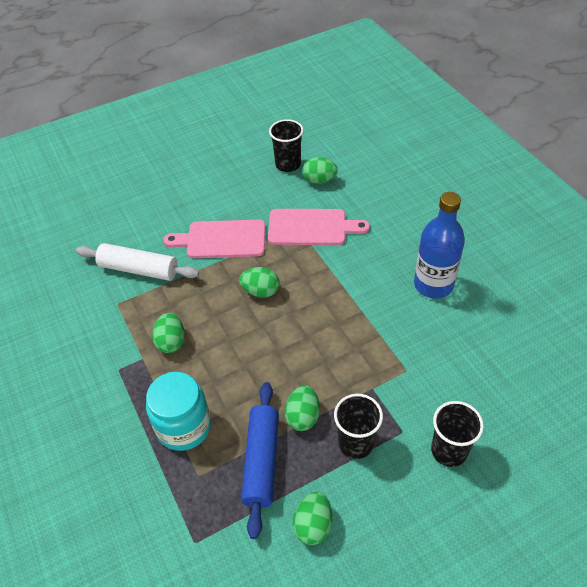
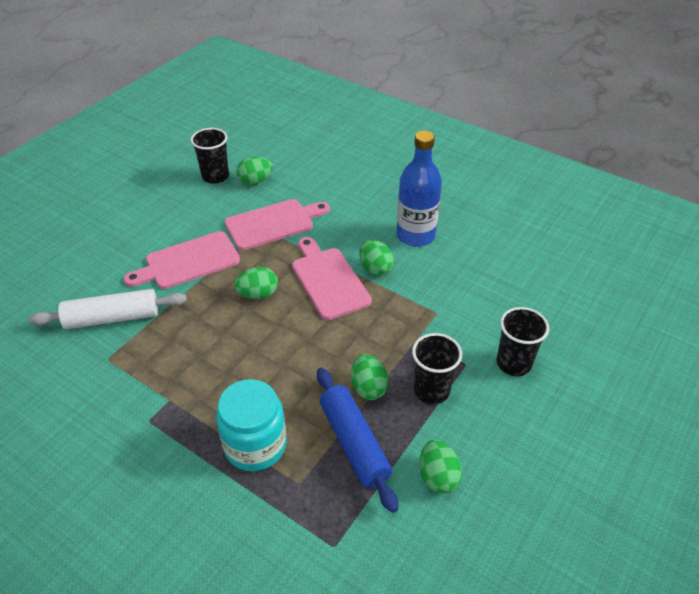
camera: 30 degrees left, 5 degrees down
(171, 342) = (192, 372): green egg -> green egg (375, 268)
(327, 300) = (328, 280): none -> pink cutting board

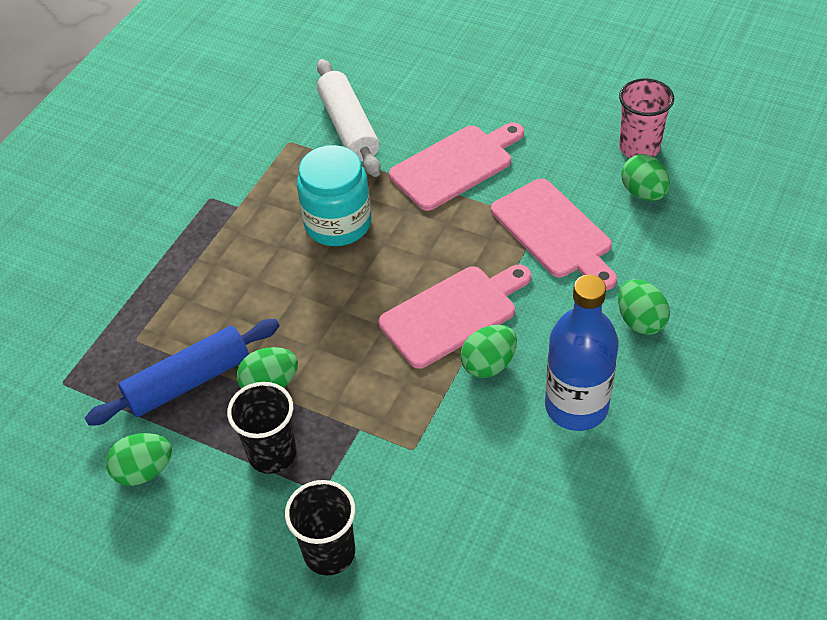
camera: 85 degrees right, 5 degrees up
(188, 262) = (455, 165): pink cutting board -> pink cutting board turned 90 degrees clockwise
(215, 176) = (639, 148): black cup -> pink cup
(255, 445) = (182, 292): turquoise jar -> turquoise jar (338, 223)
(258, 294) = (411, 245): green egg -> green egg (640, 321)

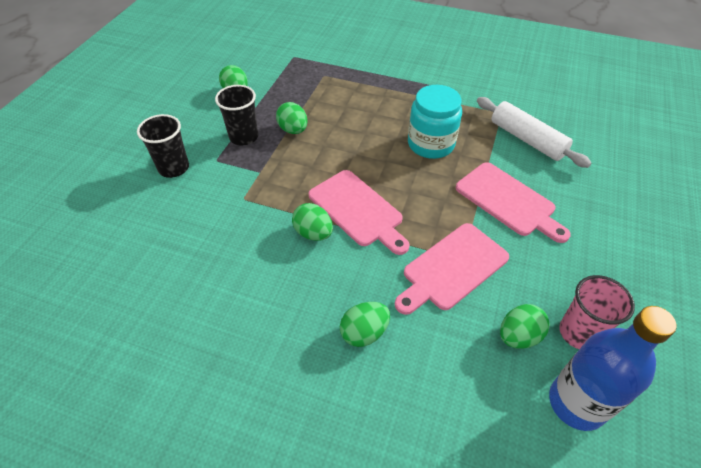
camera: 80 degrees right, 0 degrees up
(188, 382) = (295, 98): blue rolling pin -> none
(349, 127) = (527, 139): white rolling pin -> white rolling pin turned 75 degrees clockwise
(576, 406) = (275, 288): blue bottle -> blue bottle (576, 403)

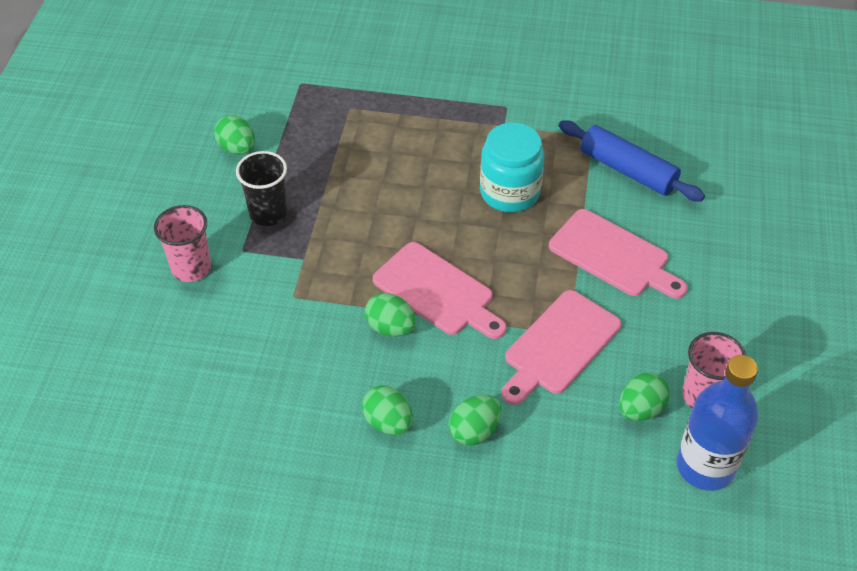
camera: 10 degrees left, 0 degrees up
(174, 168) = (191, 268): black cup -> pink cup
(293, 130) = (330, 195): green egg -> green egg (388, 422)
(527, 139) = (627, 170): white rolling pin -> blue rolling pin

